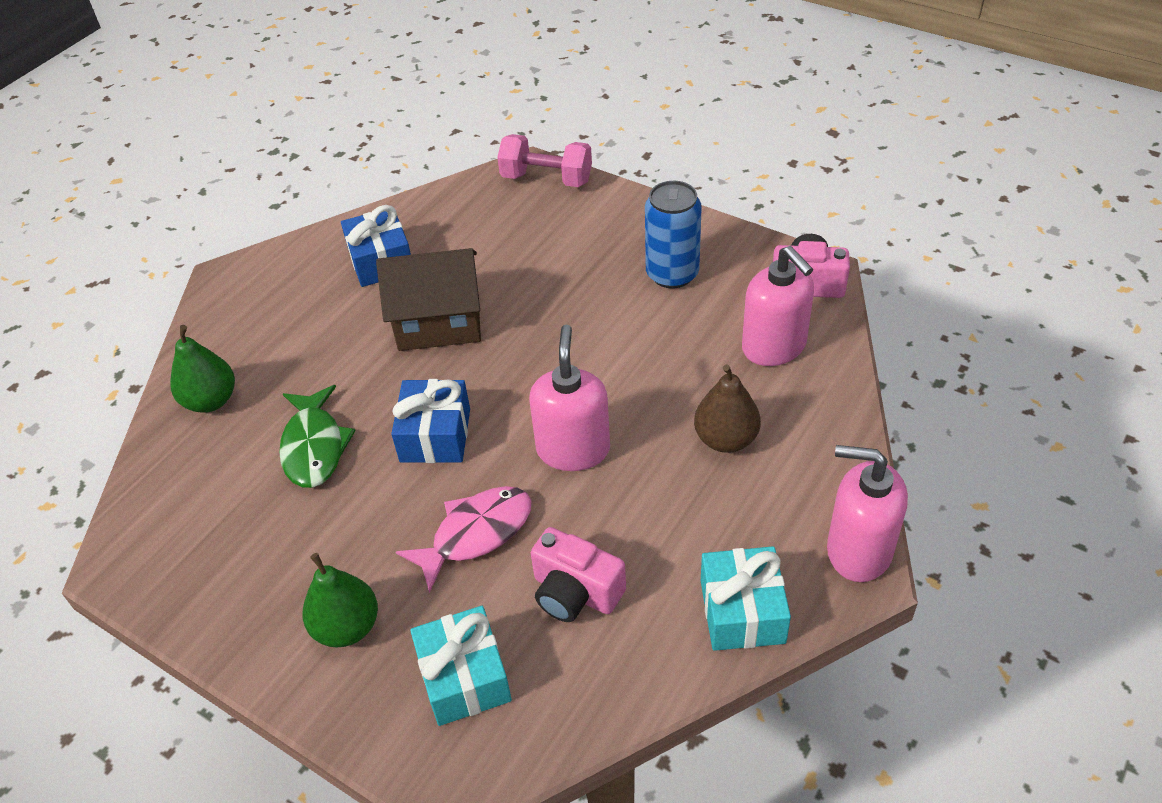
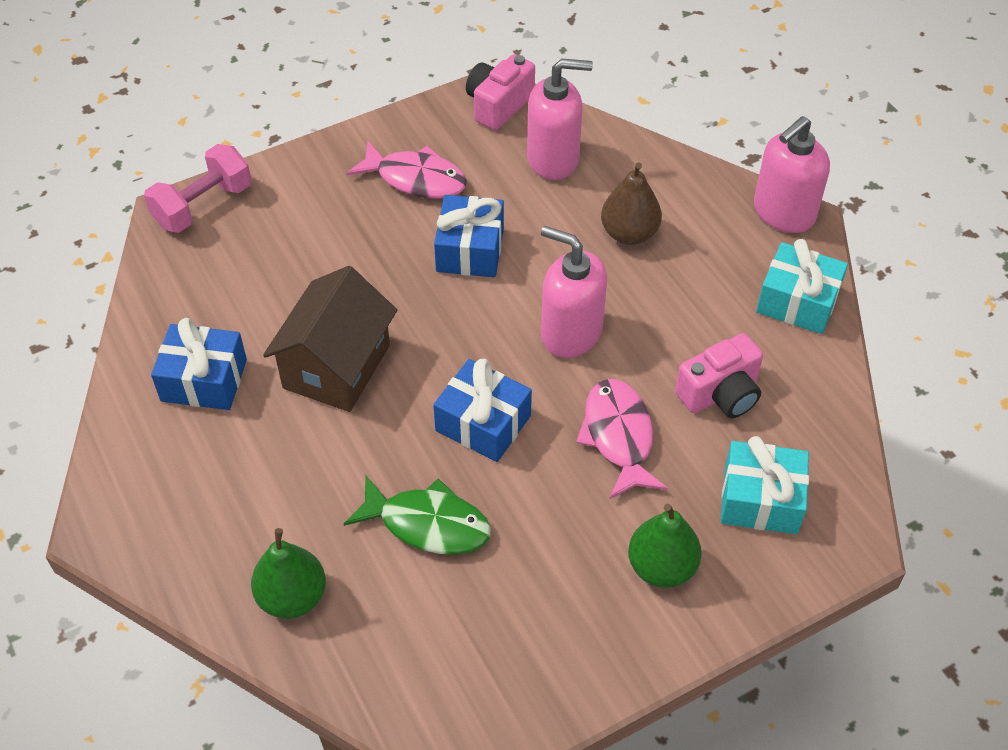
camera: 65 degrees left, 5 degrees up
(619, 342) = (470, 250): none -> blue gift
(672, 274) = (416, 179): blue can -> pink fish

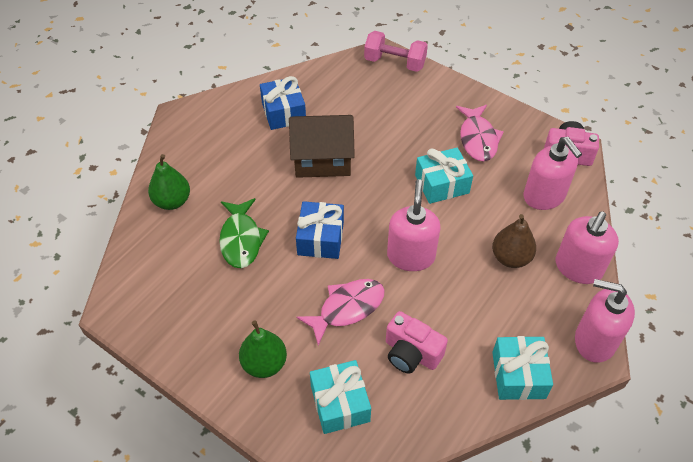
camera: 65 degrees right, 0 degrees up
(470, 250) = (442, 184): blue gift -> turquoise gift
(677, 179) = (578, 268): none -> pink soap dispenser

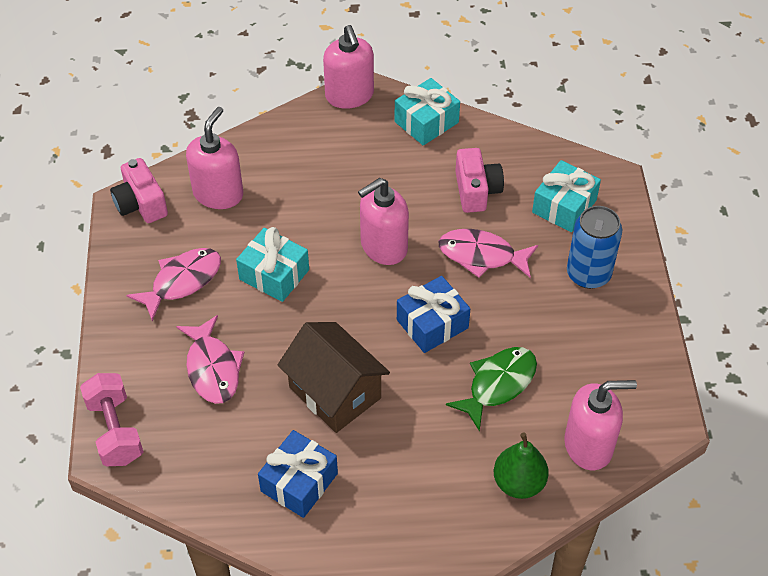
camera: 130 degrees left, 0 degrees up
(264, 364) = (588, 274): green pear -> blue can
(396, 118) = (212, 368): none -> pink fish
(510, 258) = (316, 181): brown pear -> none
(578, 268) = (284, 135): pink soap dispenser -> pink soap dispenser (589, 445)

